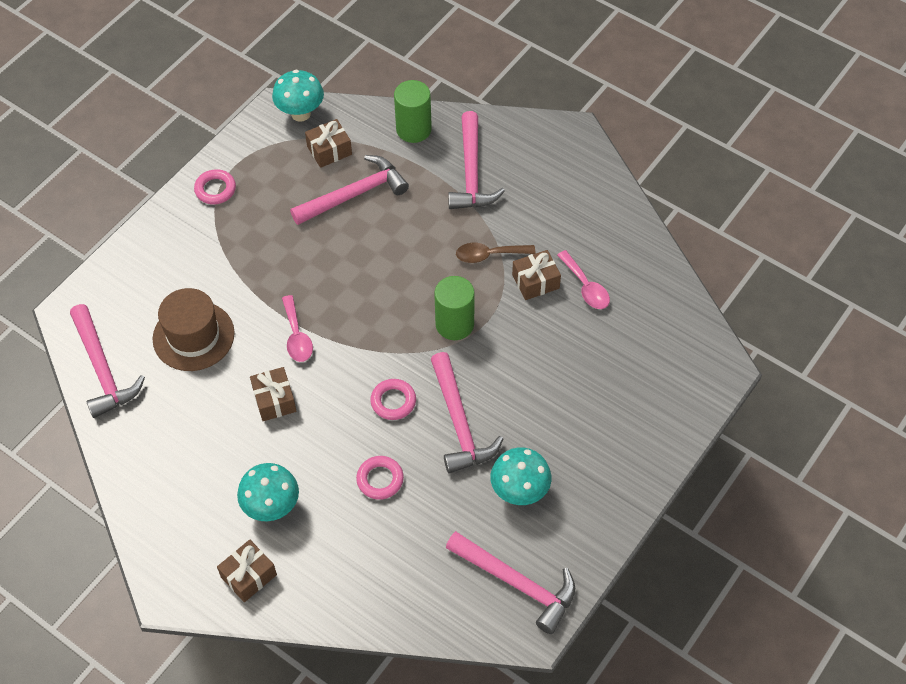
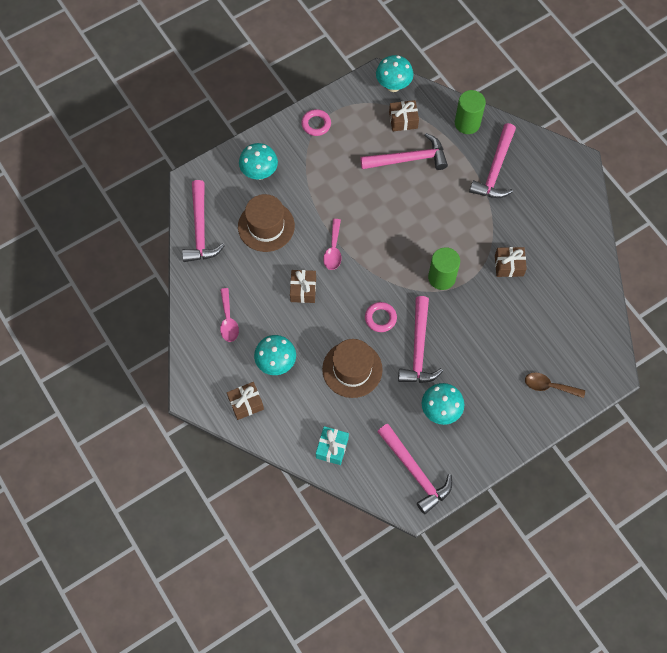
camera: 20 degrees right, 10 degrees up
(160, 272) = (259, 173): none -> turquoise mushroom
(380, 479) = (352, 369): pink ring -> brown hat
(391, 592) = (332, 448): none -> turquoise gift
(489, 255) = (484, 235): brown spoon -> brown spoon (549, 386)
(586, 287) = (542, 281): pink spoon -> pink spoon (228, 320)

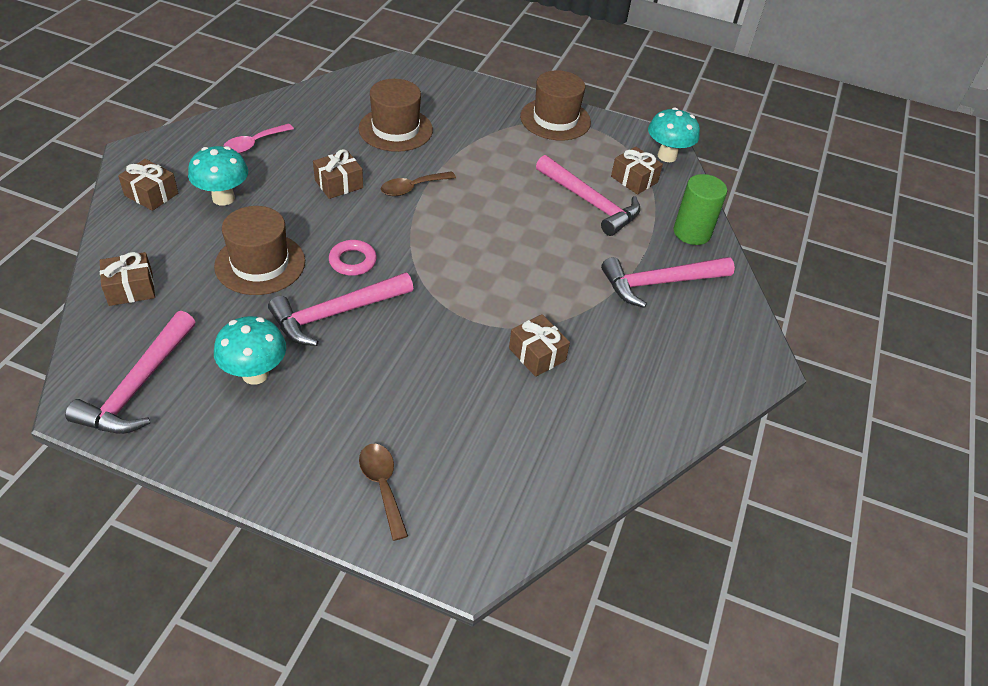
camera: 50 degrees right, 20 degrees down
(200, 229) = (350, 89): pink hammer -> none
(259, 173) = (455, 103): turquoise mushroom -> none
(316, 124) = (555, 119): pink ring -> brown hat
(332, 448) = (131, 289): turquoise gift -> brown gift
(333, 250) = (412, 188): pink spoon -> brown spoon
(441, 277) = (458, 294): green cylinder -> none

